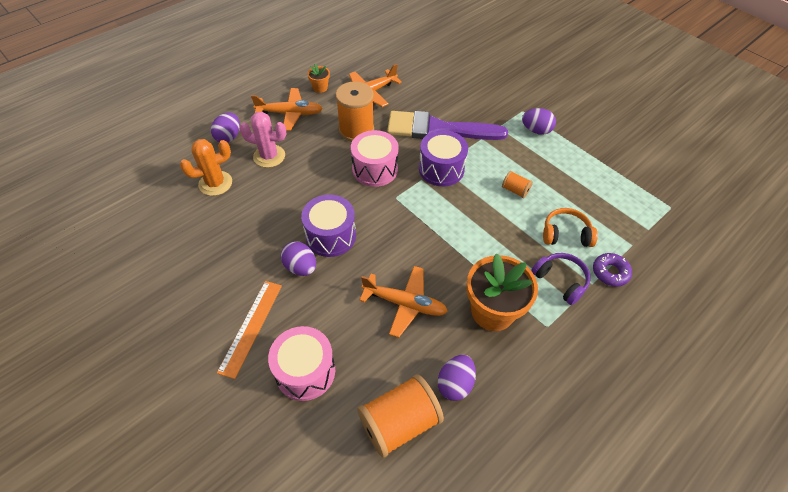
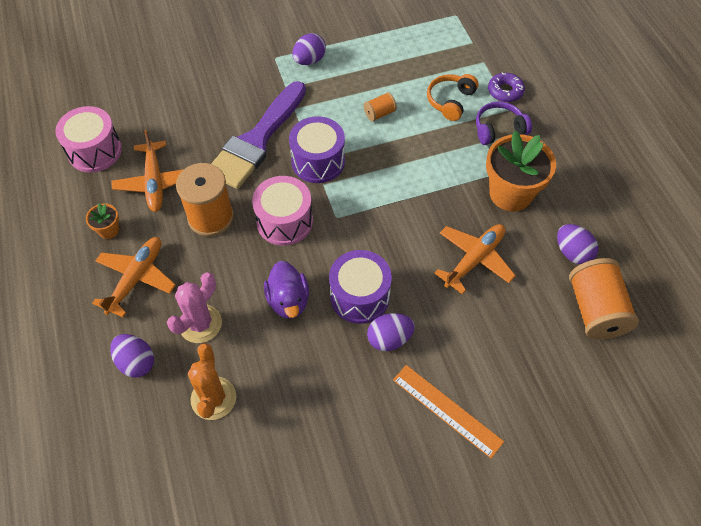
camera: 65 degrees left, 5 degrees up
(305, 371) = (518, 372): pink drum -> pink drum (95, 151)
(308, 195) = (288, 301): none -> purple duck

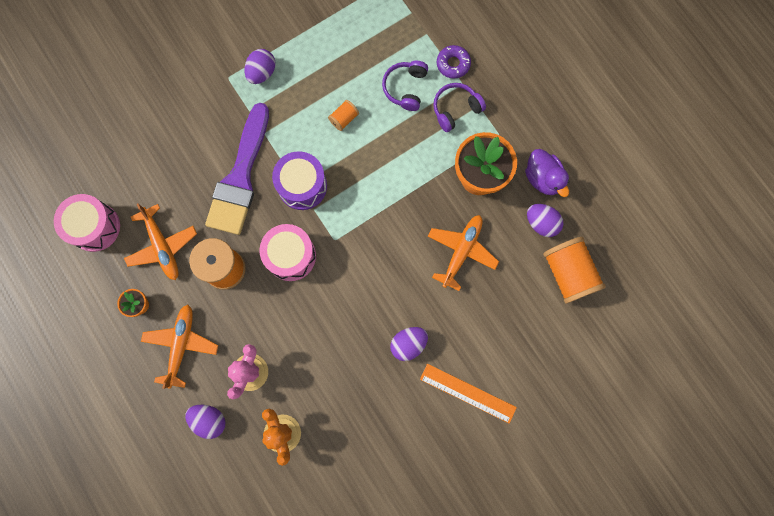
camera: 15 degrees left, 20 degrees up
(288, 301) = (316, 331): purple duck -> purple duck (543, 178)
(359, 296) = (374, 312): purple drum -> none
(450, 101) = (405, 88): orange headphones -> purple headphones

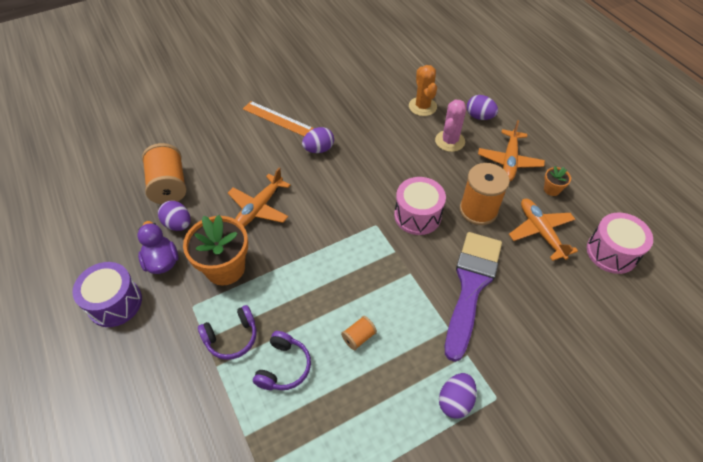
camera: 175 degrees left, 25 degrees down
(302, 186) = (406, 273): purple drum -> purple drum (115, 303)
(453, 64) = (221, 392): purple donut -> none

